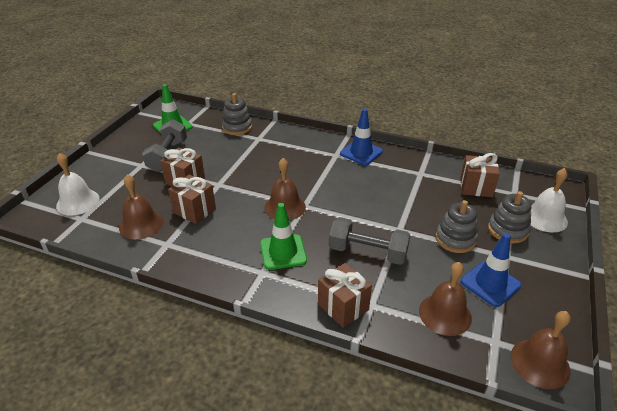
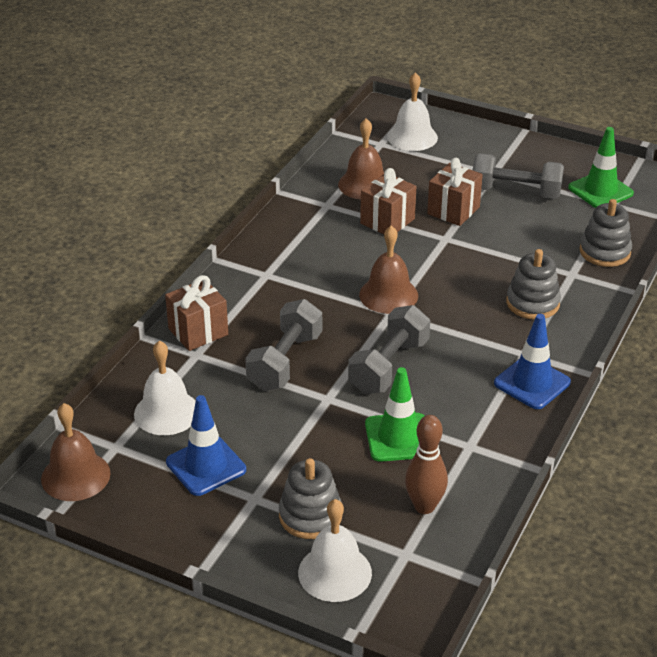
camera: 95 degrees right, 0 degrees up
(283, 252) = (298, 290): green traffic cone -> green traffic cone (398, 437)
(360, 204) = (389, 366): none -> grey dumbbell
(445, 314) = (166, 412): brown bell -> white bell
(455, 239) = (298, 451): grey stacking toy -> grey stacking toy (532, 303)
(476, 187) = (424, 506): brown gift -> brown bowling pin

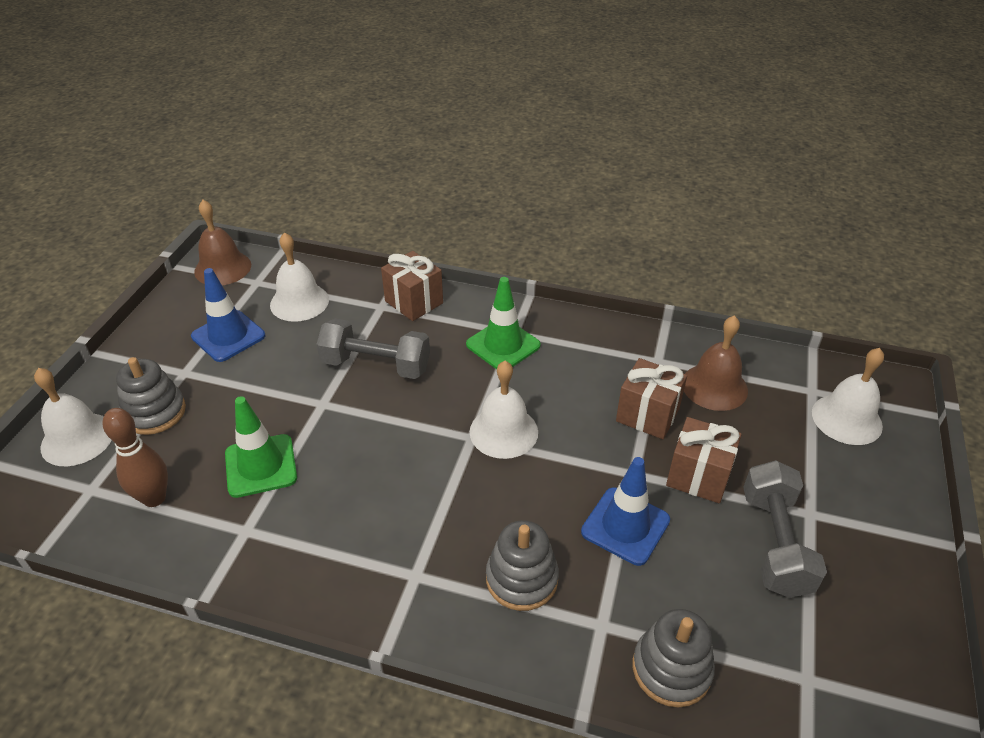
camera: 80 degrees right, 5 degrees up
(388, 295) = (503, 431): brown bell -> white bell
(389, 366) = (376, 445): grey dumbbell -> none
(532, 383) = (358, 587): blue traffic cone -> blue traffic cone (625, 526)
(600, 191) = (837, 658): green traffic cone -> green traffic cone (503, 345)

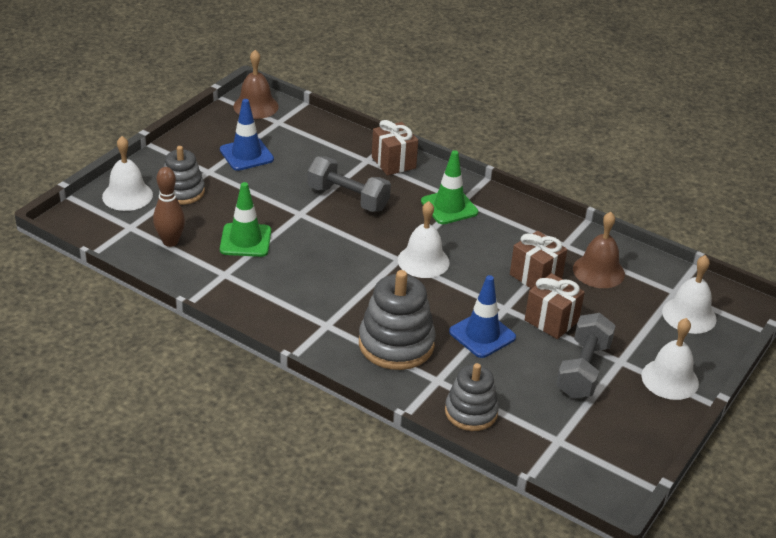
camera: 15 degrees right, 5 degrees down
(299, 302) = (306, 143): white bell -> white bell (670, 379)
(521, 578) = (396, 344): grey stacking toy -> grey stacking toy, size x1.51

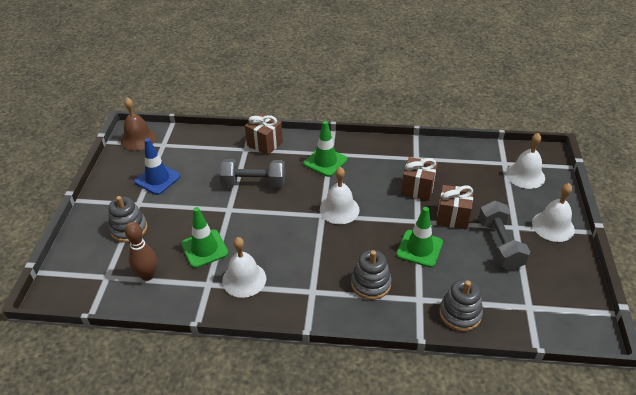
camera: 25 degrees left, 5 degrees up
(127, 195) = (87, 250): white bell -> white bell (244, 279)
(396, 344) = (371, 284): grey stacking toy -> grey stacking toy, size x0.66
(482, 335) = (419, 248): blue traffic cone -> green traffic cone
(598, 271) = (451, 168): brown bell -> none

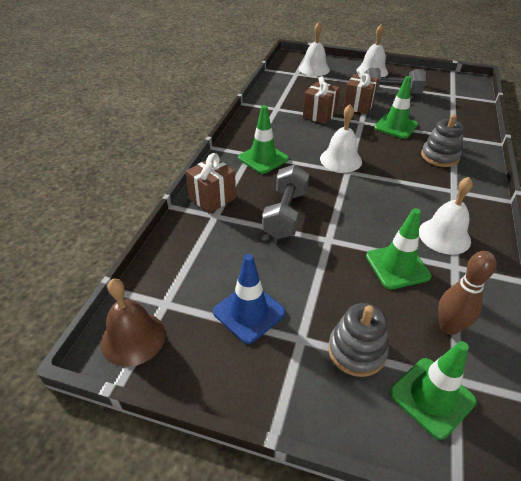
camera: 80 degrees left, 0 degrees up
(95, 264) = (432, 397): none -> green traffic cone
(460, 314) = (465, 122): grey stacking toy -> none

